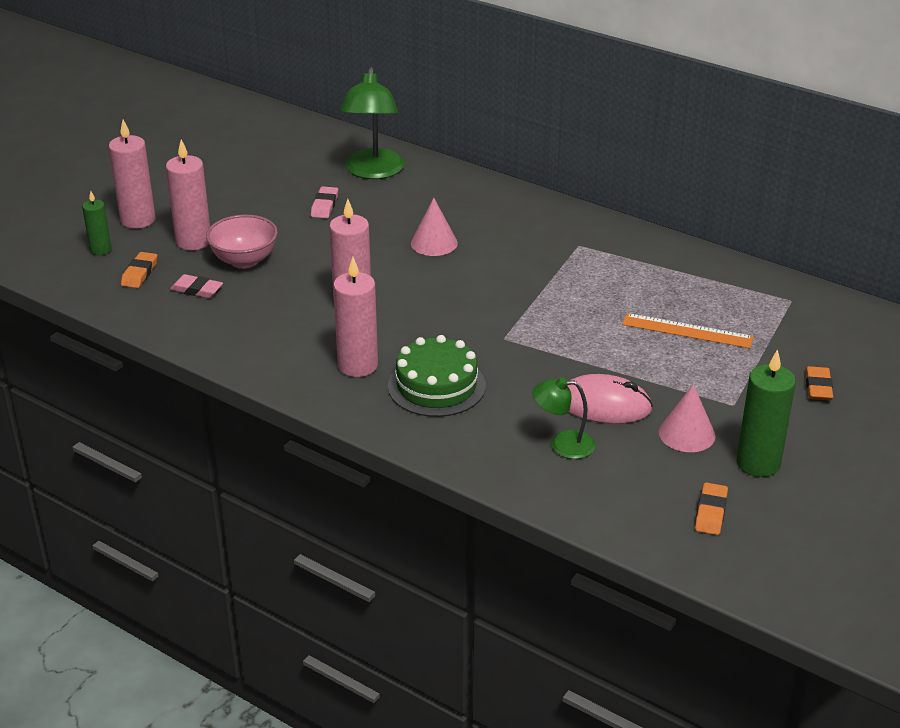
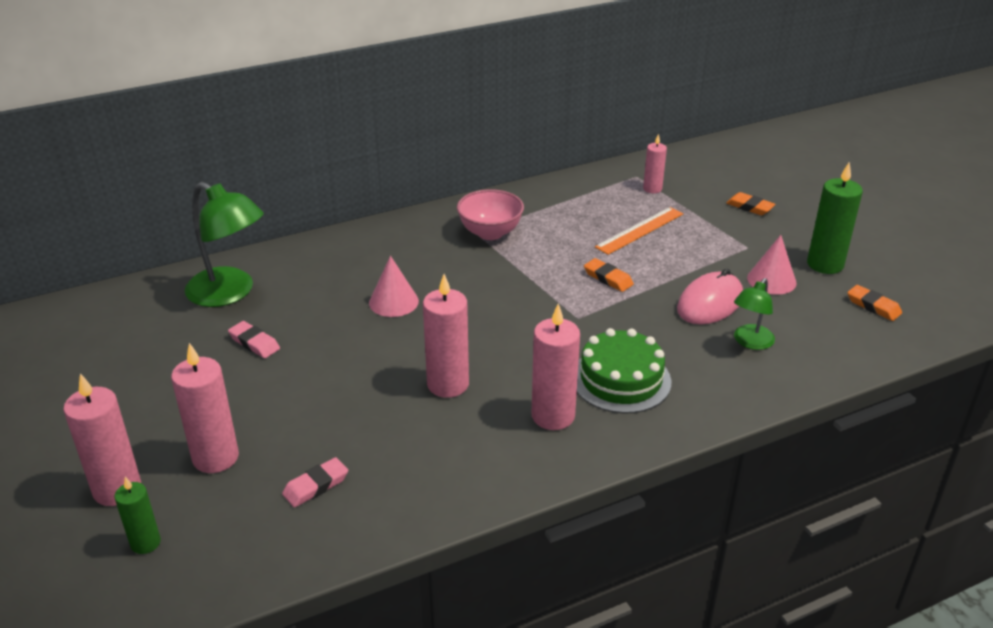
camera: 60 degrees left, 0 degrees up
(139, 273) = (234, 523): orange eraser -> orange eraser (608, 278)
(244, 261) = (296, 431): pink bowl -> pink bowl (490, 233)
(777, 316) = (652, 189): none -> pink candle

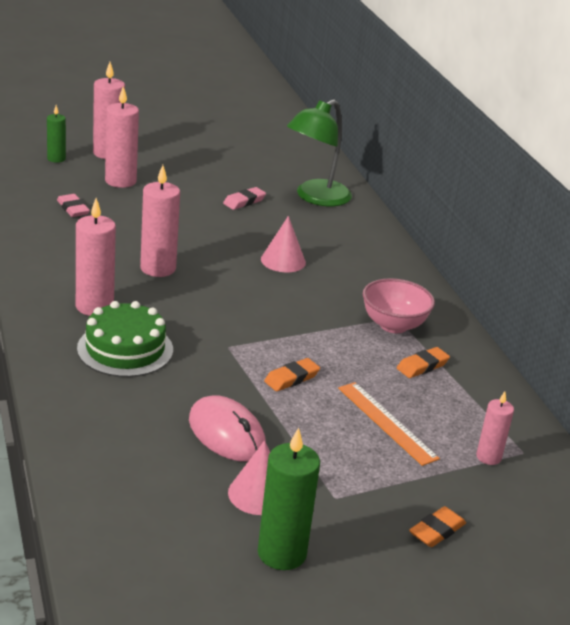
camera: 95 degrees right, 5 degrees down
(750, 342) = (147, 441): green lamp -> none
(873, 306) = (178, 562): orange eraser -> orange eraser (422, 366)

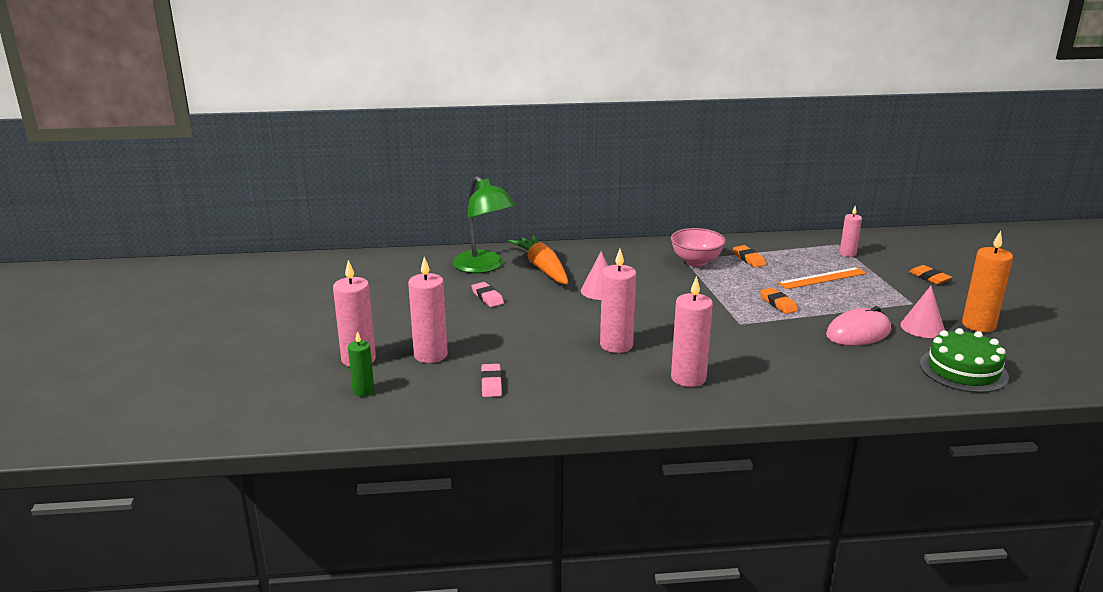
camera: 75 degrees left, 5 degrees down
(73, 209) = (491, 383): pink eraser -> pink eraser turned 75 degrees counterclockwise
(125, 349) = (755, 366): green cake -> green cake (963, 370)
(282, 553) = (978, 325): green candle -> orange candle
(326, 228) = (543, 268): none -> orange carrot

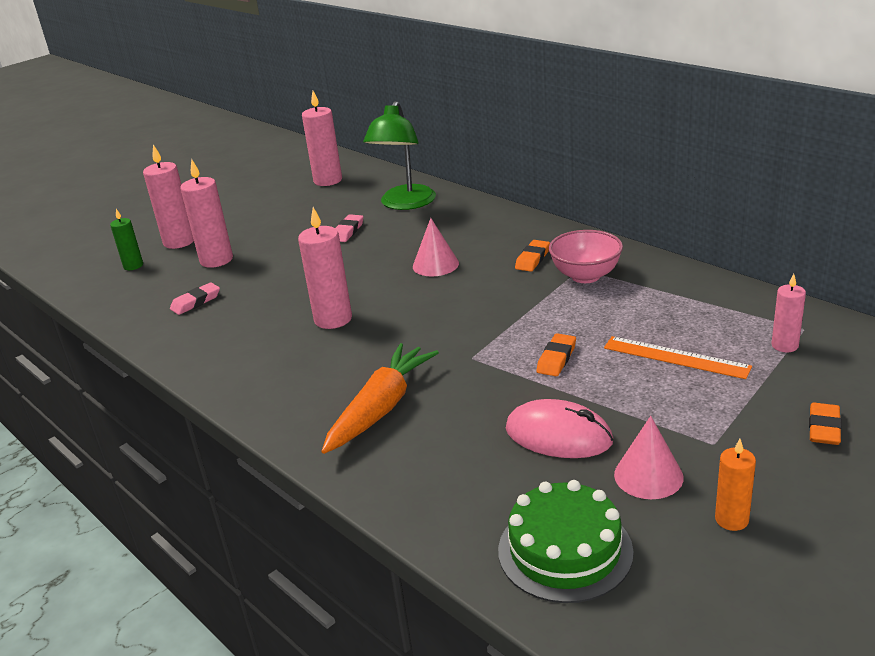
camera: 55 degrees right, 5 degrees up
(543, 268) = (441, 224): orange carrot -> orange carrot (381, 408)
(688, 378) = (310, 379): pink candle -> pink candle (328, 180)
(749, 259) = (647, 298): orange eraser -> orange eraser (532, 259)
(978, 325) = (731, 519): orange candle -> orange candle, size x0.59

